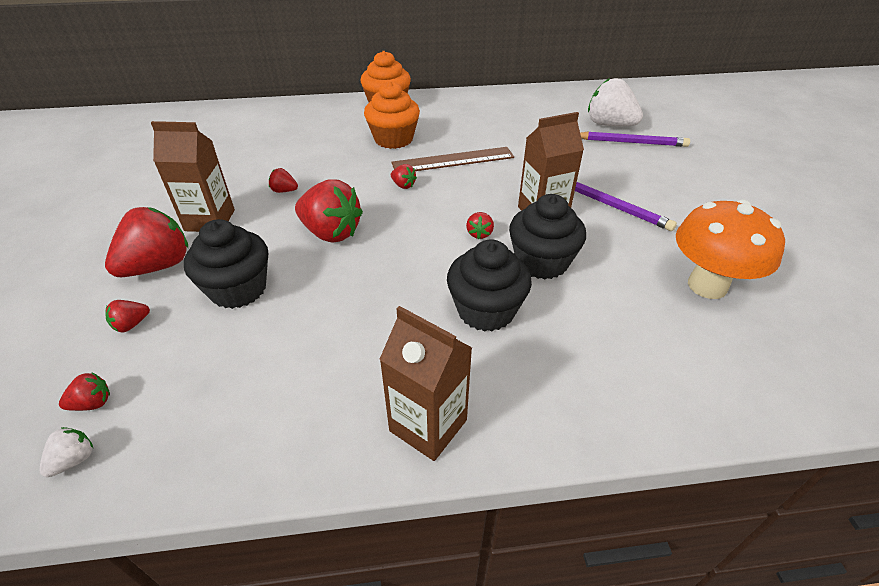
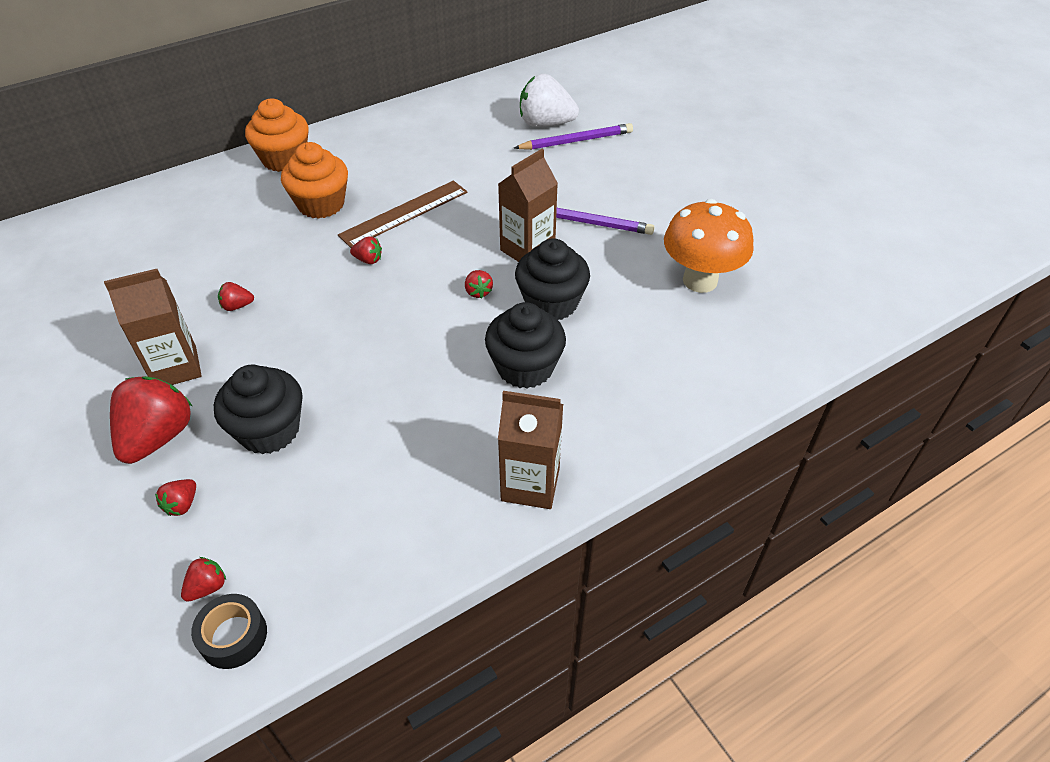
camera: 25 degrees left, 5 degrees up
(74, 460) = (233, 636): white strawberry -> black tape
(331, 233) = (325, 338): red strawberry -> none

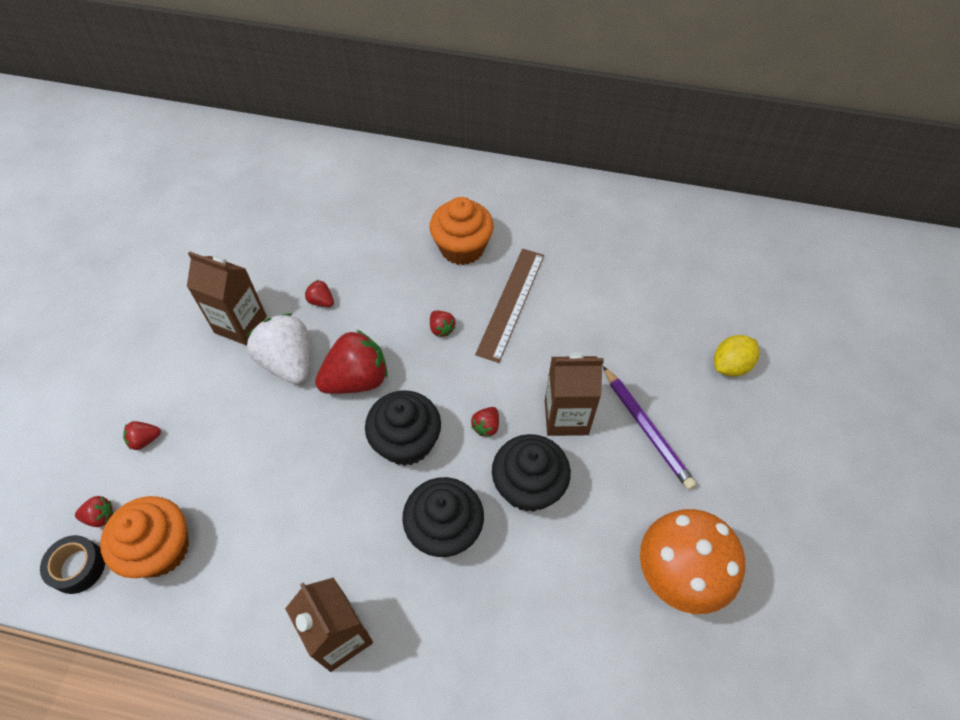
camera: 45 degrees right, 10 degrees up
(158, 437) = (181, 373): red strawberry -> red strawberry (356, 379)
(269, 430) = (240, 427): black cupcake -> black cupcake (406, 442)
(284, 159) = (479, 183): orange cupcake -> orange cupcake (160, 549)
(404, 213) = (511, 303): brown ruler -> brown ruler turned 75 degrees counterclockwise
(545, 123) = (725, 292): white strawberry -> white strawberry (288, 362)
(576, 141) = (733, 332): purple pencil -> none
(596, 158) = (730, 365): none -> yellow lemon

